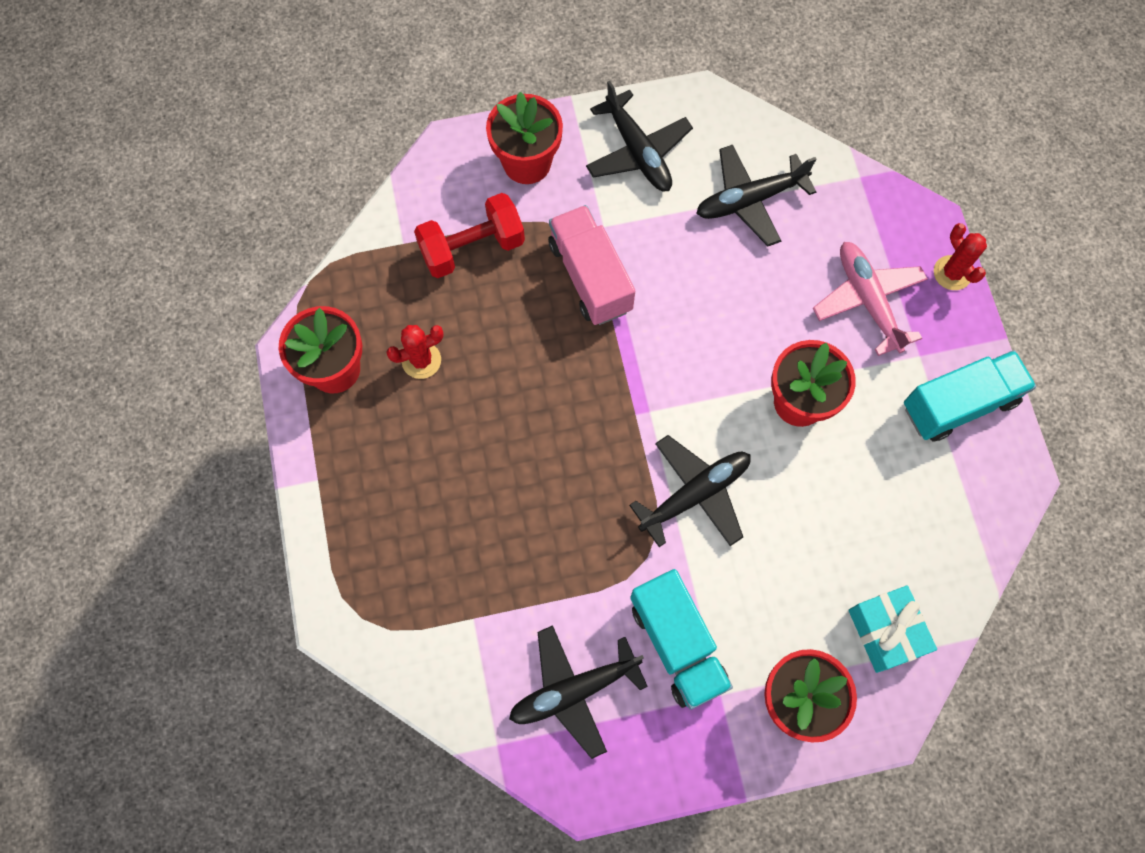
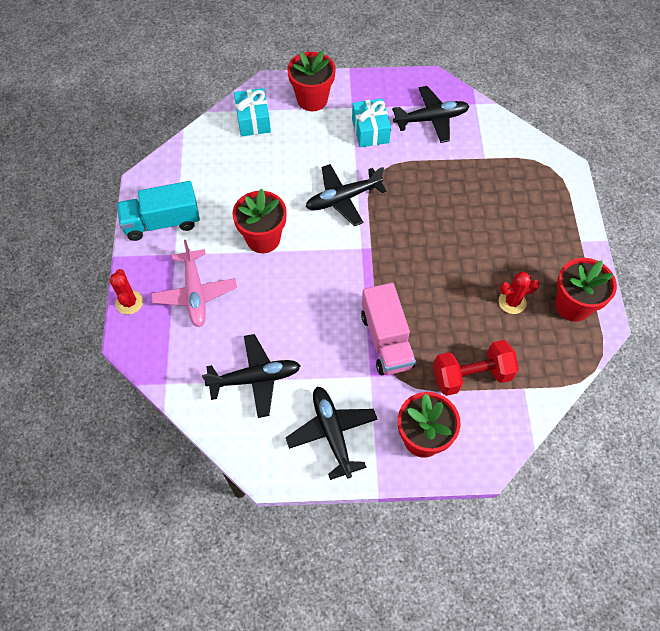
camera: 170 degrees left, 10 degrees down
(677, 644) = (370, 131): turquoise truck -> turquoise gift

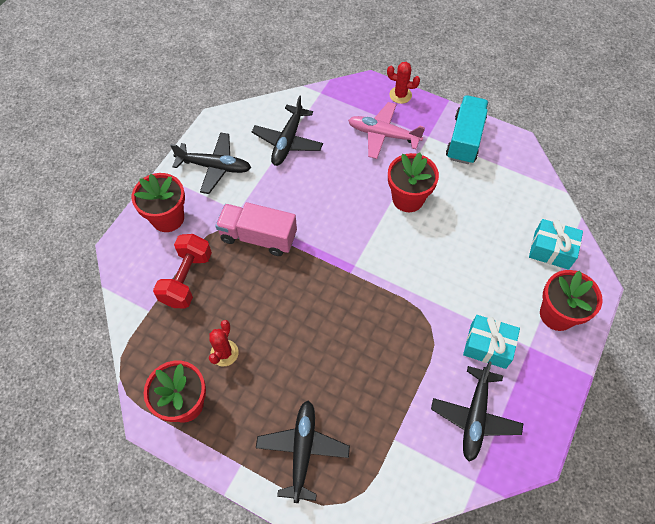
camera: 120 degrees right, 0 degrees up
(343, 199) = (416, 278): black plane -> black plane (302, 450)

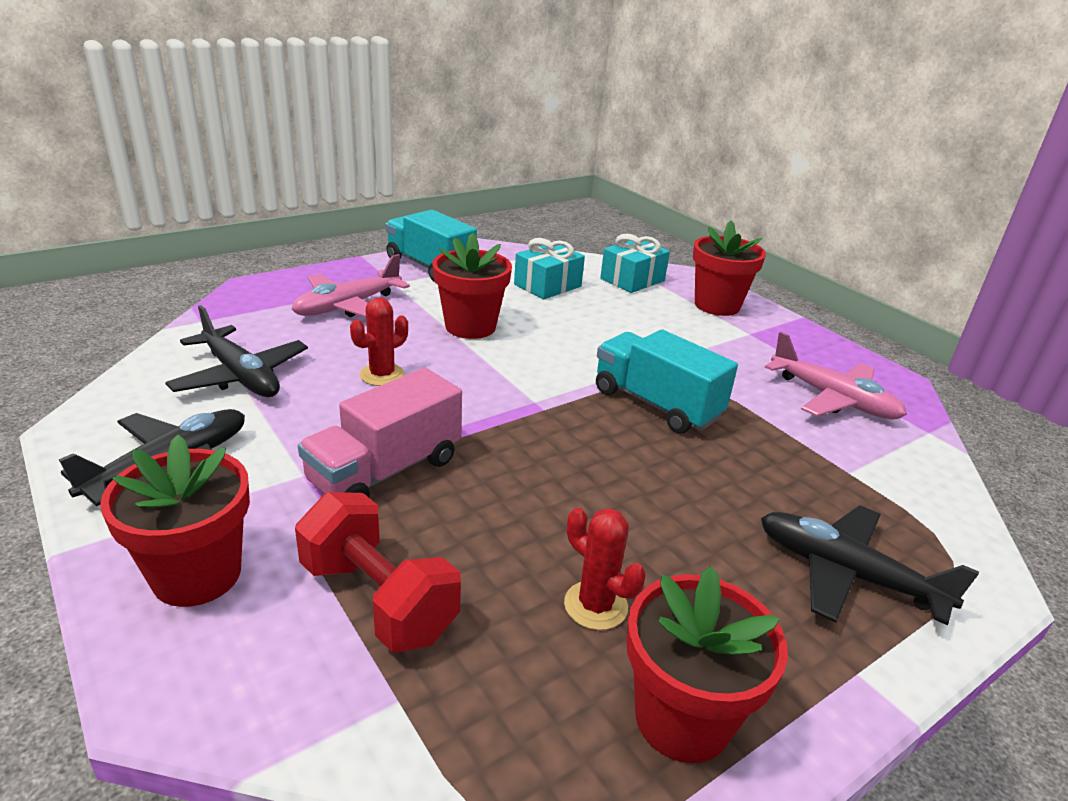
camera: 65 degrees left, 30 degrees down
(394, 322) = (656, 404): none -> turquoise truck
(400, 95) = (305, 275): red cactus -> red cactus (382, 375)
(475, 417) = (833, 399): black plane -> pink plane
(488, 346) = (735, 356): turquoise gift -> turquoise gift (547, 285)

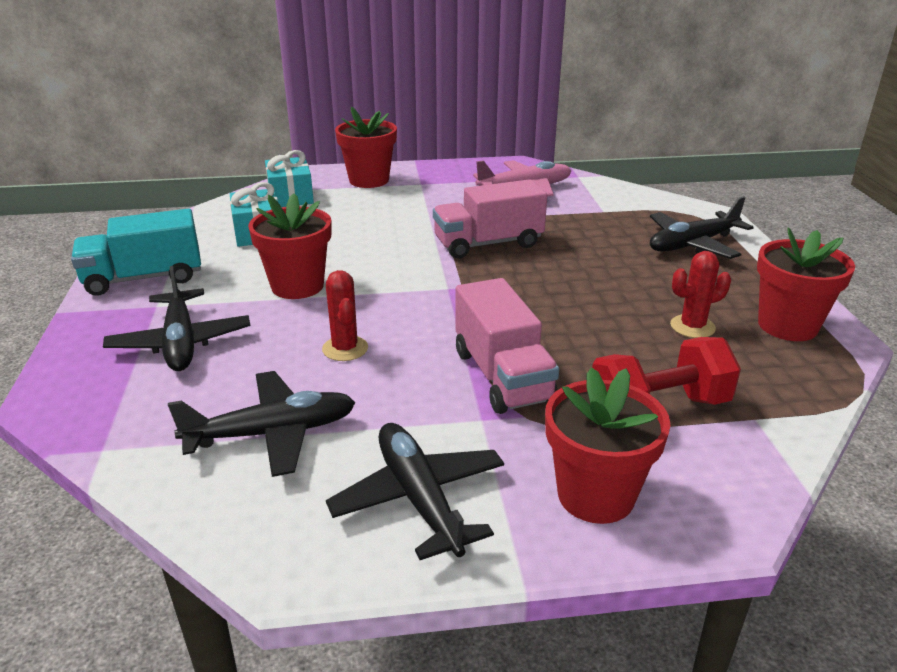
camera: 60 degrees left, 0 degrees up
(347, 306) = (181, 342): pink plane -> black plane
(656, 404) = (488, 244): turquoise truck -> pink truck

